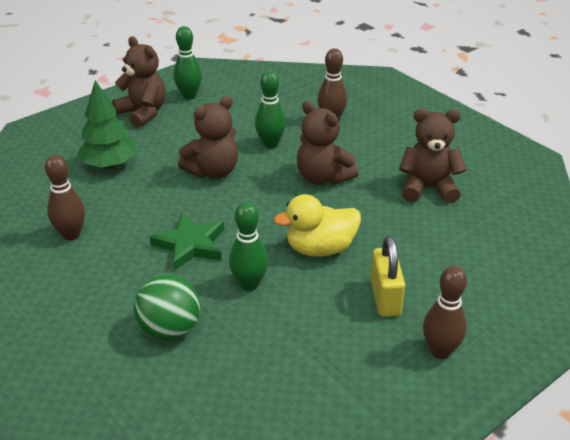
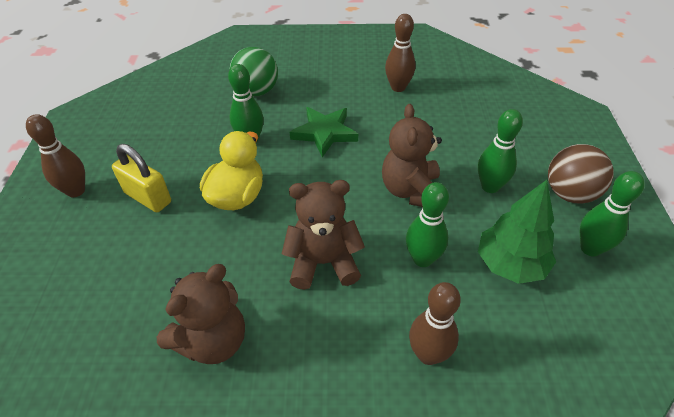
camera: 130 degrees right, 10 degrees up
(109, 165) = (480, 136): green tree -> green tree (510, 264)
(143, 113) = (569, 194): brown teddy bear -> brown ball
(170, 142) = (490, 186): none -> green bowling pin

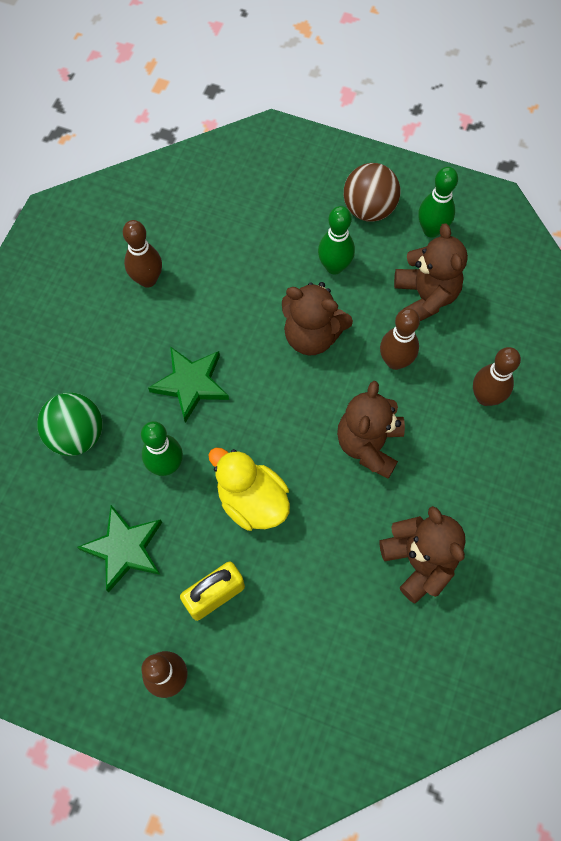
camera: 70 degrees left, 20 degrees up
(176, 138) = (124, 549): none -> green star
(422, 259) = (395, 361): green bowling pin -> brown bowling pin
(510, 264) = (425, 297): green tree -> brown teddy bear

